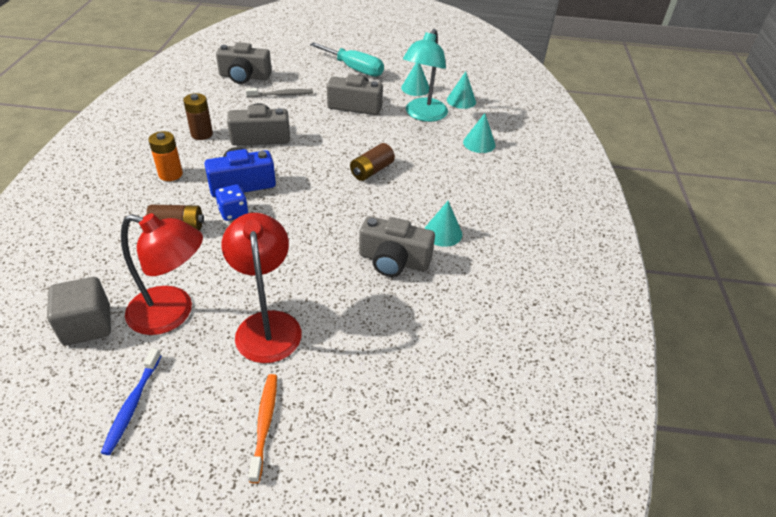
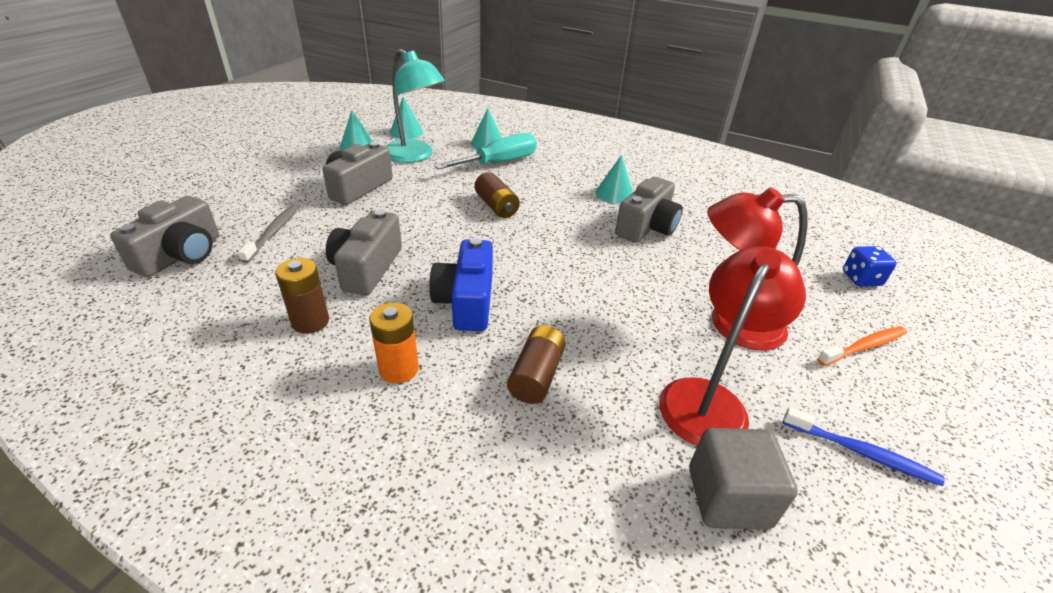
camera: 70 degrees left, 5 degrees down
(233, 212) = (526, 318): blue dice -> blue dice (861, 279)
(264, 424) = (864, 347): orange toothbrush -> orange toothbrush turned 135 degrees clockwise
(354, 69) = (270, 170): turquoise screwdriver -> turquoise screwdriver (499, 163)

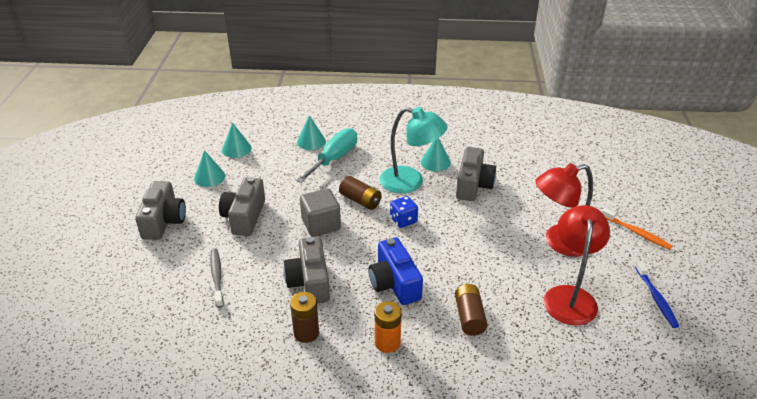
camera: 20 degrees left, 0 degrees up
(181, 255) = (166, 318): grey camera -> grey camera (164, 221)
(415, 156) = (263, 172): turquoise lamp -> turquoise lamp (410, 182)
(728, 497) = (603, 346): grey cube -> grey cube (321, 224)
(861, 279) = (619, 184): blue dice -> blue dice (403, 220)
(861, 452) = (656, 298): blue toothbrush -> blue toothbrush turned 75 degrees clockwise
(864, 347) = (636, 233): orange toothbrush -> orange toothbrush turned 90 degrees clockwise

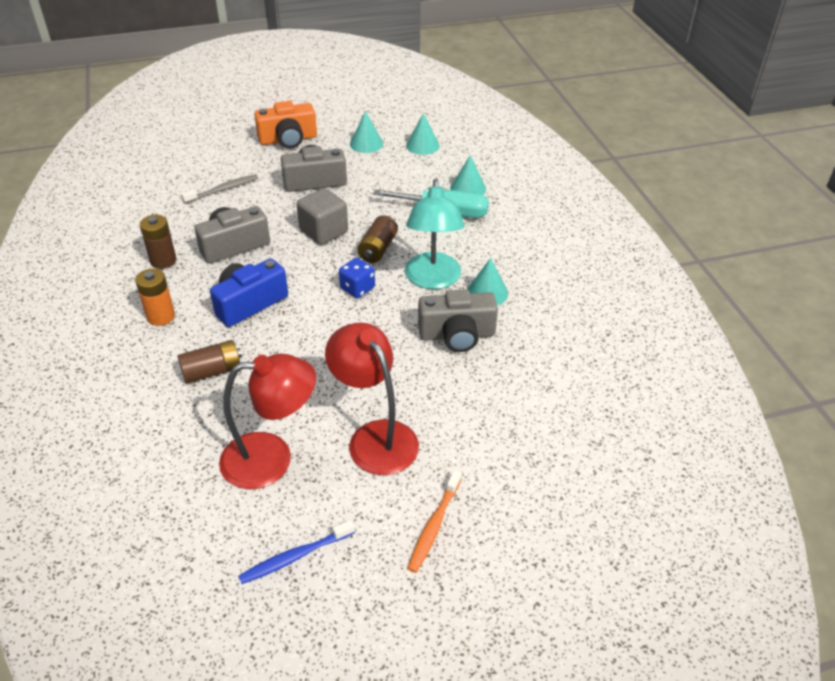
camera: 70 degrees right, 5 degrees up
(164, 221) = (288, 139): grey camera -> orange camera

